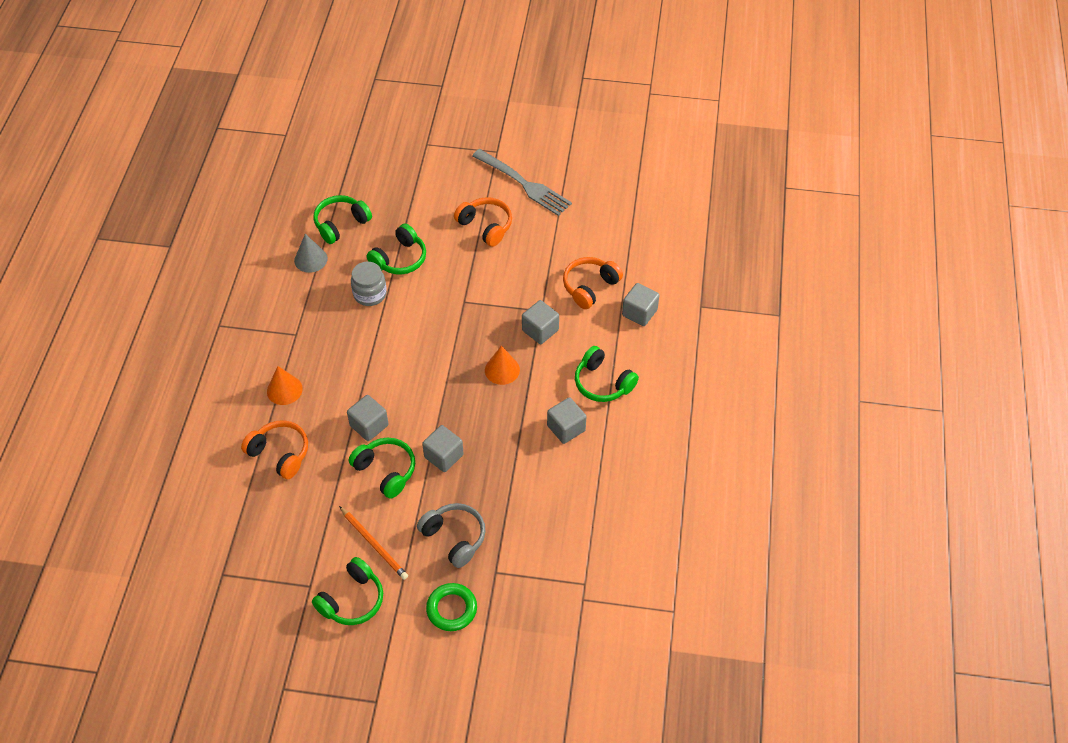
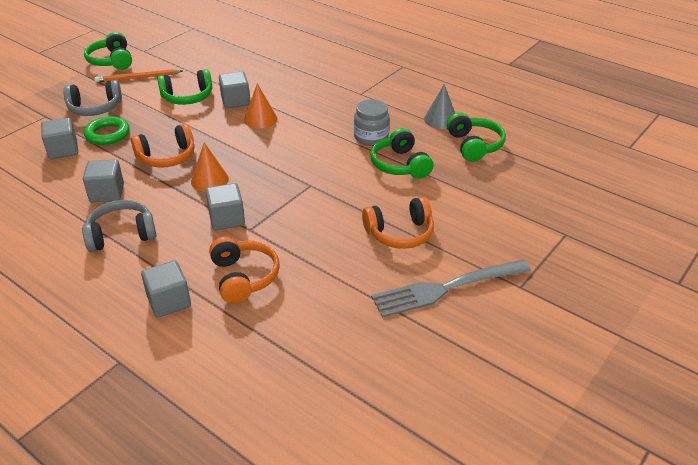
camera: 120 degrees right, 15 degrees down
(280, 453) = (256, 63): orange headphones -> orange headphones (167, 157)
(284, 390) = (310, 77): orange cone -> orange cone (260, 119)
(443, 456) = (166, 124): grey cube -> grey cube (63, 150)
(451, 609) = (48, 92): green ring -> green ring (107, 134)
(603, 383) = (121, 235): green headphones -> grey headphones

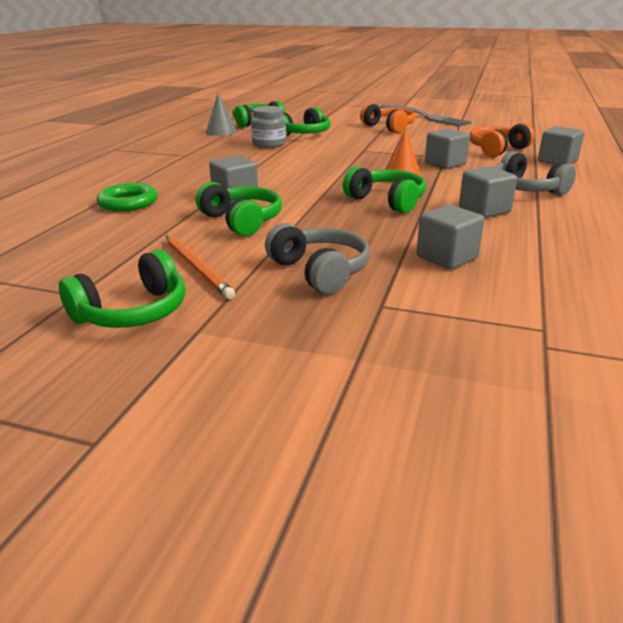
camera: 110 degrees left, 10 degrees down
(107, 134) = (378, 242): green ring -> green ring (128, 202)
(167, 157) = (387, 201): orange headphones -> green headphones
(260, 119) = (268, 180): orange cone -> none

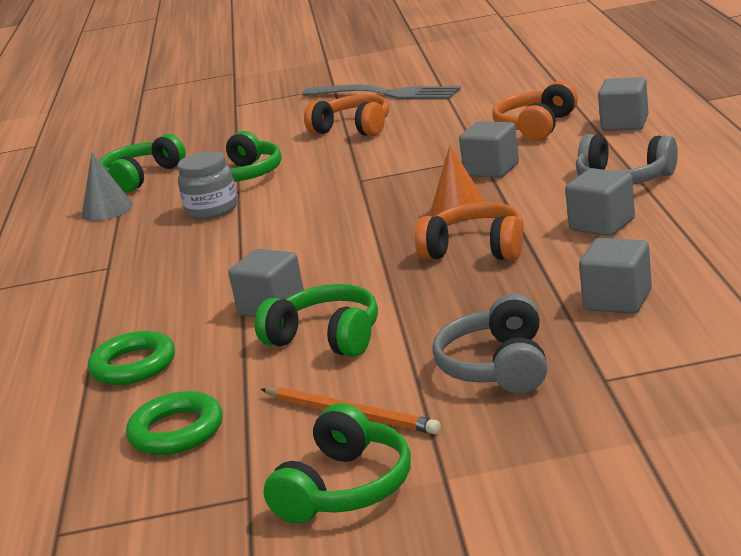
camera: 20 degrees left, 5 degrees down
(97, 243) = (176, 431): none -> green ring
(320, 271) = (498, 366): grey headphones -> grey headphones turned 120 degrees counterclockwise
(387, 201) = (476, 249): green headphones -> orange headphones

